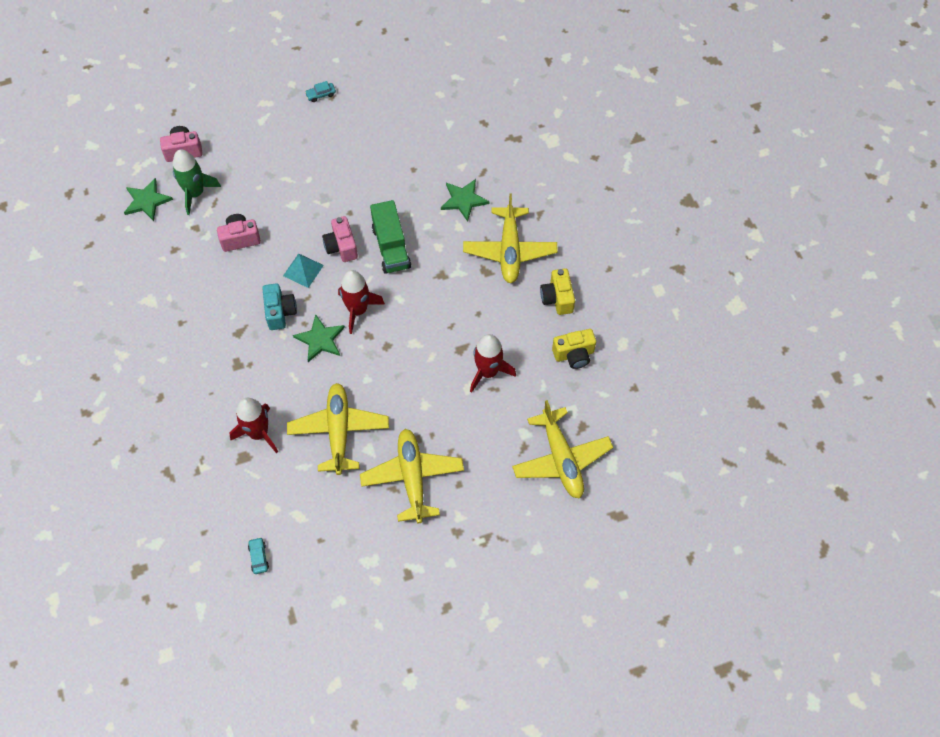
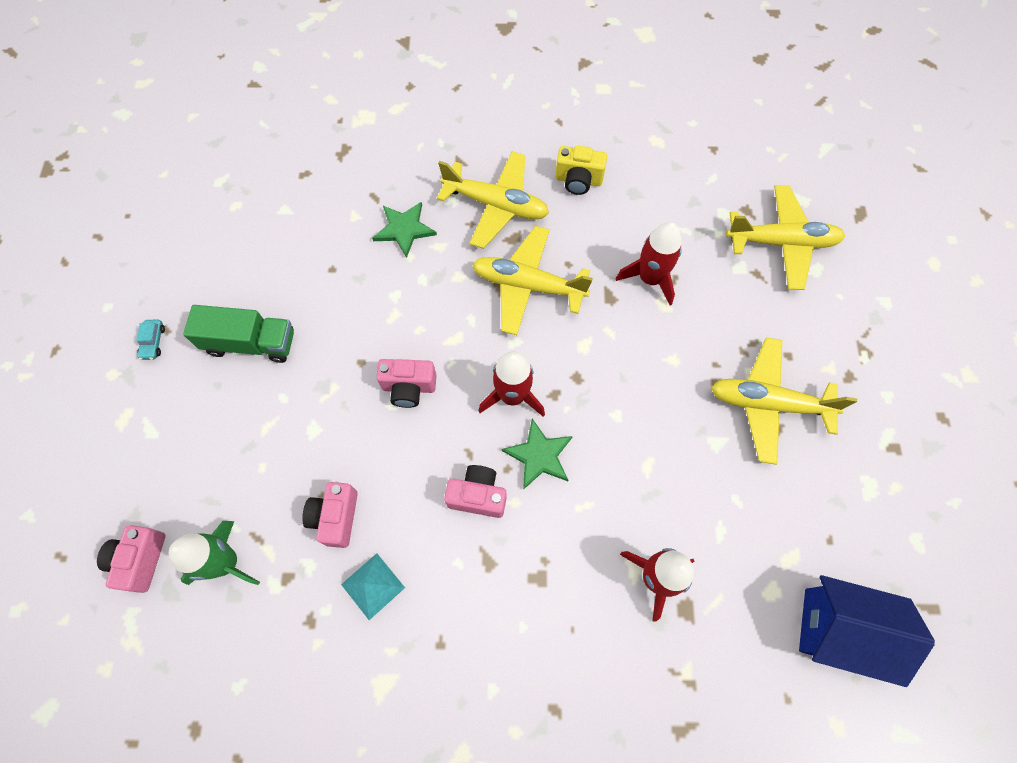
camera: 70 degrees left, 5 degrees up
(147, 201) = (202, 642): green star -> none
(259, 557) = (840, 629): turquoise car -> blue house
(280, 312) = (478, 496): turquoise camera -> pink camera
(303, 270) = (424, 446): turquoise pyramid -> turquoise pyramid (372, 586)
(339, 431) = (681, 471): yellow plane -> yellow plane (528, 286)
(391, 247) = (436, 329): green truck -> green truck (251, 343)
(574, 355) = (655, 188): yellow camera -> none

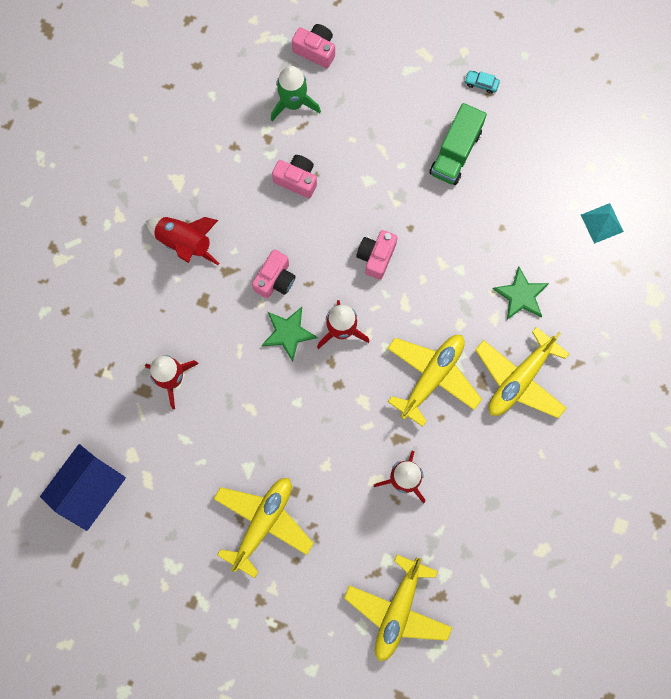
camera: 110 degrees right, 10 degrees up
(372, 586) = (241, 191): turquoise pyramid -> turquoise pyramid (602, 223)
(468, 636) = (185, 242): none -> red rocket
(578, 180) = (522, 460): yellow camera -> none

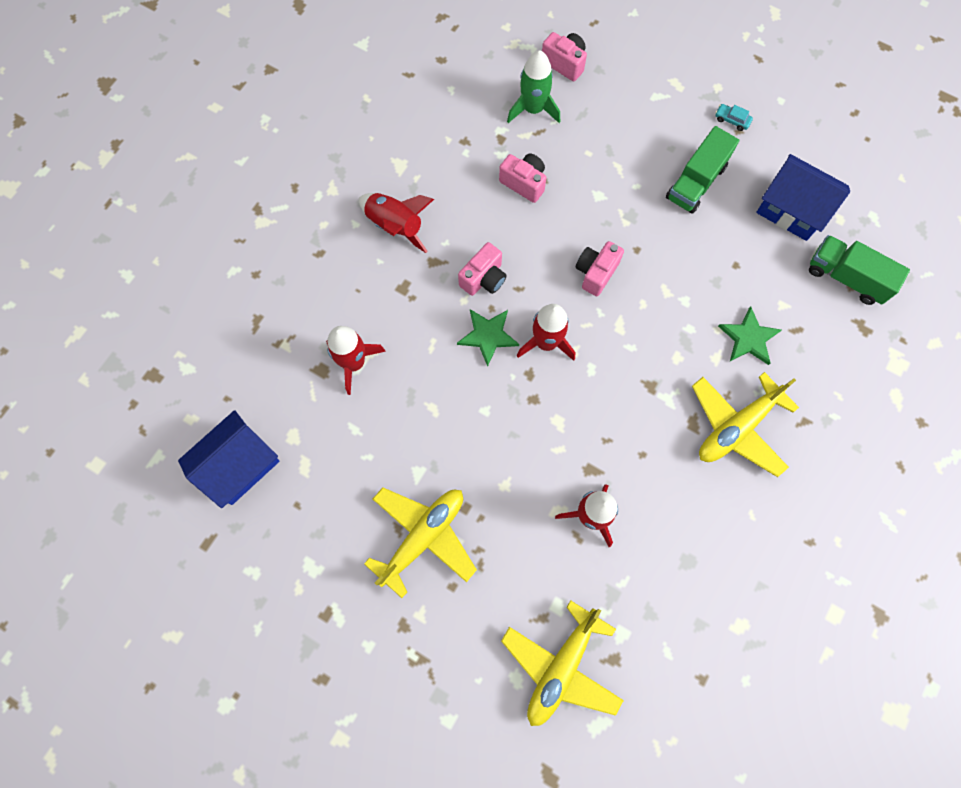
camera: 10 degrees right, 5 degrees down
(432, 377) = (638, 409): yellow plane -> none
(546, 165) = (791, 210): none -> blue house
(602, 223) = (846, 277): turquoise pyramid -> green truck

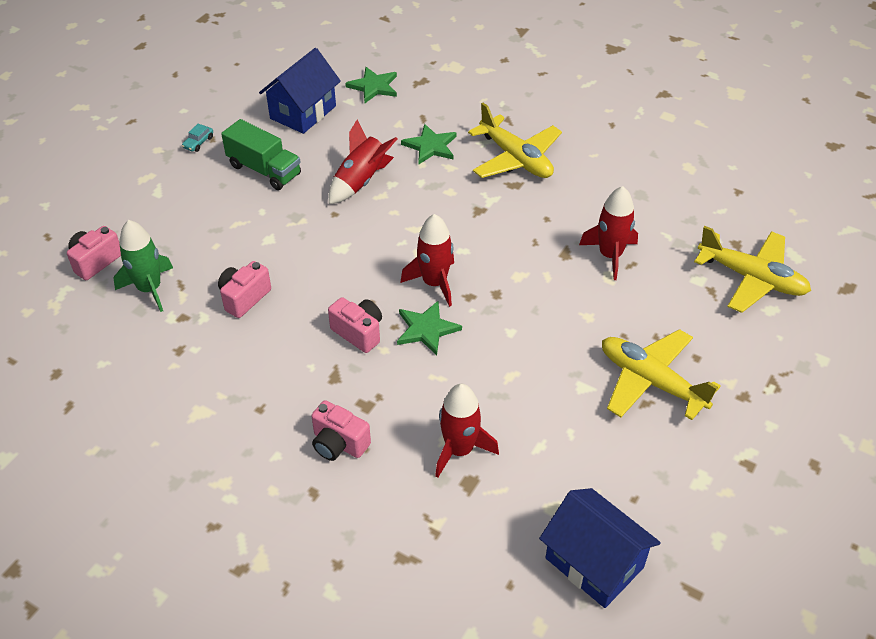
camera: 90 degrees left, 25 degrees down
(395, 226) = (284, 414): red rocket -> red rocket (361, 181)
(596, 273) = (358, 244): pink camera -> pink camera (339, 444)
(846, 277) = (374, 86): green truck -> green star

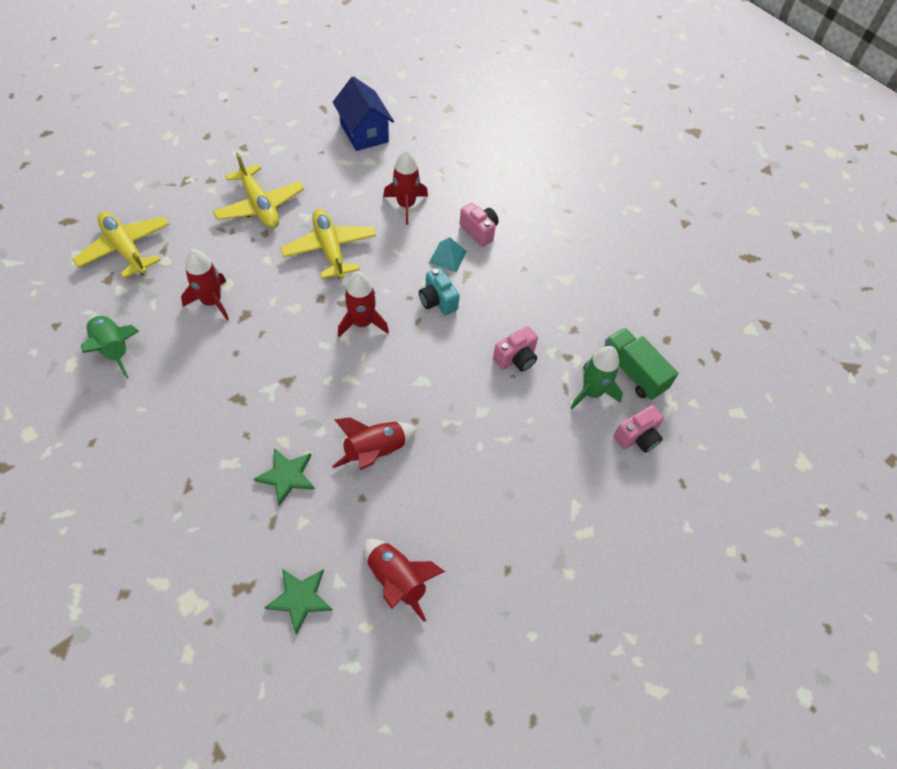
camera: 165 degrees left, 10 degrees up
(198, 142) = (523, 569): turquoise car -> none
(264, 170) = (463, 501): green truck -> green truck (633, 372)
(303, 112) = (397, 580): blue house -> red rocket
(358, 332) = (437, 301): pink camera -> turquoise camera
(368, 392) = (447, 257): none -> turquoise pyramid
(426, 329) = (387, 288): green star -> none
(516, 158) = (216, 430): yellow plane -> yellow plane (330, 249)
(663, 189) = (114, 349): none -> green rocket

